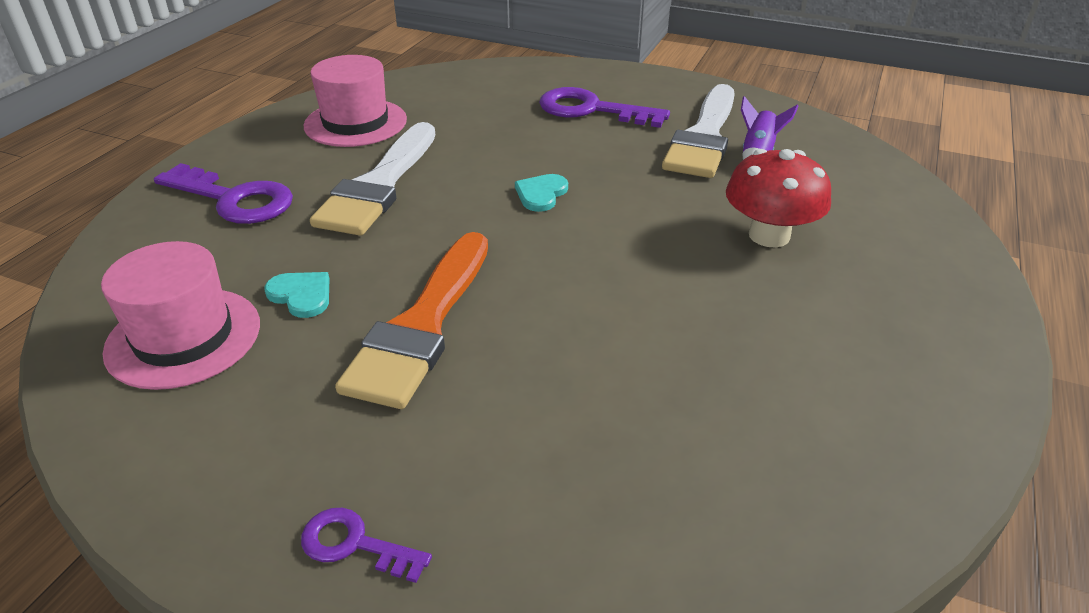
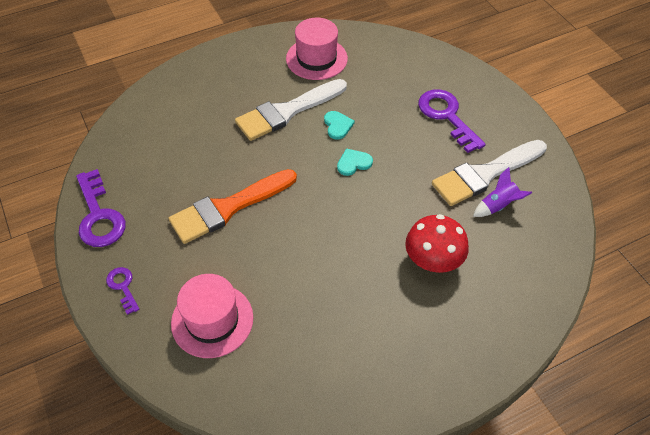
camera: 40 degrees right, 15 degrees up
(183, 337) = (143, 155): pink hat -> pink hat (212, 320)
(234, 199) = (220, 84): purple key -> purple key (99, 216)
(301, 295) = (199, 160): turquoise heart -> turquoise heart (337, 125)

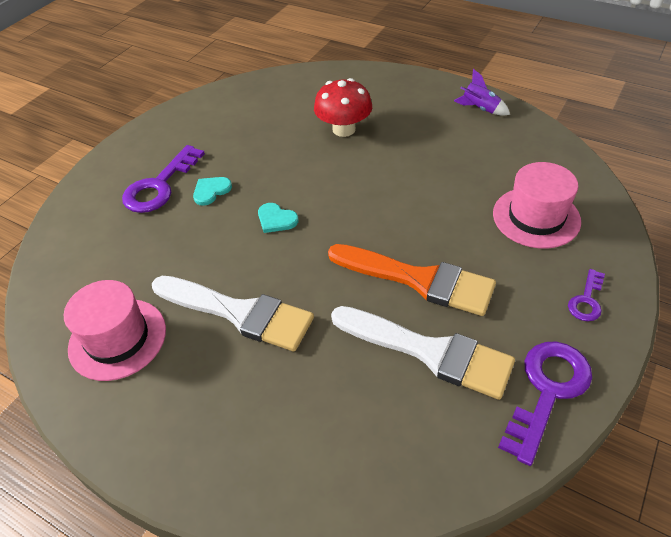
camera: 120 degrees left, 5 degrees down
(337, 125) = (230, 257): turquoise heart -> turquoise heart (211, 191)
(485, 174) = (223, 137): white brush -> white brush (429, 352)
(498, 206) = (255, 119): purple rocket -> purple rocket (480, 109)

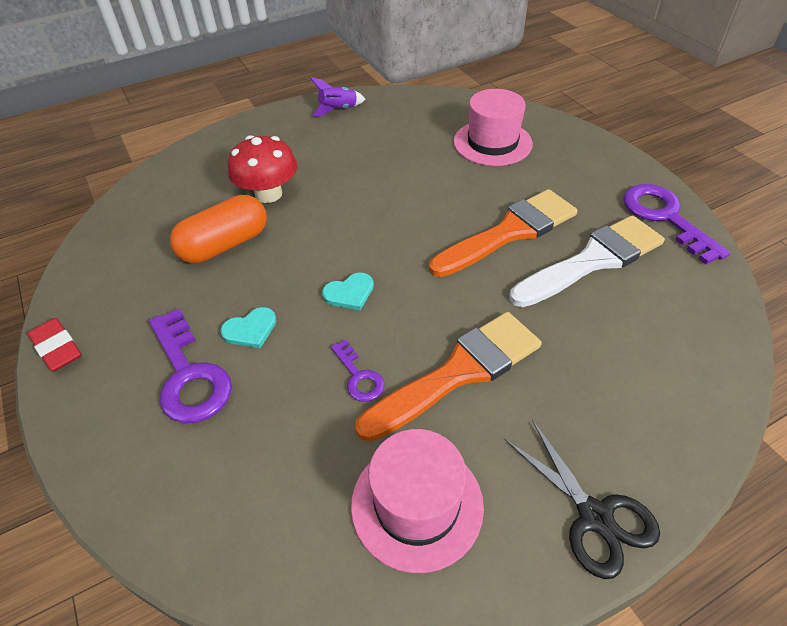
camera: 60 degrees left, 0 degrees up
(149, 126) = (57, 348): none -> red eraser
(152, 446) = (594, 516): none -> black scissors
(211, 191) = (250, 329): turquoise heart -> turquoise heart turned 105 degrees counterclockwise
(239, 313) = (458, 373): white brush -> orange brush
(276, 138) = (225, 245): none -> orange capsule
(586, 300) = (593, 160): purple key -> purple key (359, 376)

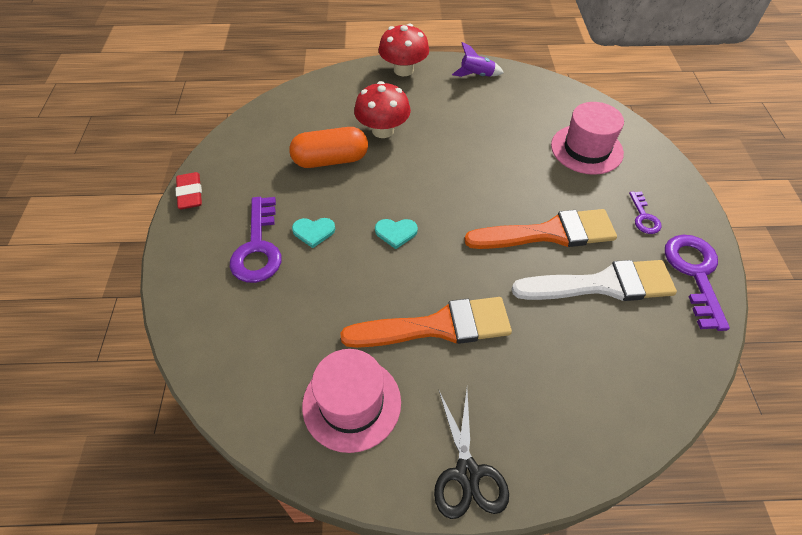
camera: 25 degrees right, 5 degrees up
(255, 128) = (403, 70): none -> red mushroom
(359, 376) = (366, 298): purple key -> purple key (644, 217)

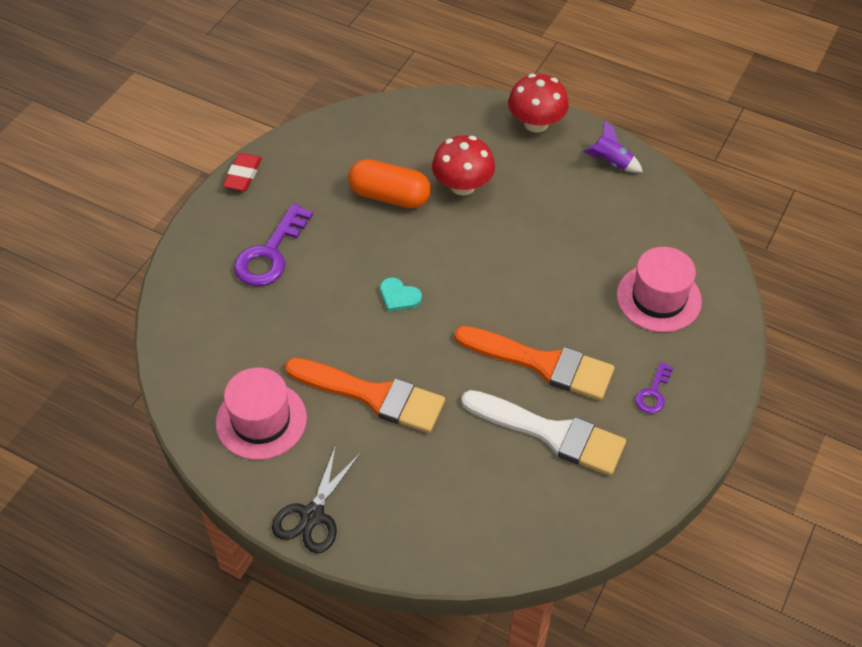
camera: 30 degrees right, 0 degrees up
(313, 232) = (326, 261): turquoise heart -> none
(694, 273) = (652, 468): purple key -> none

